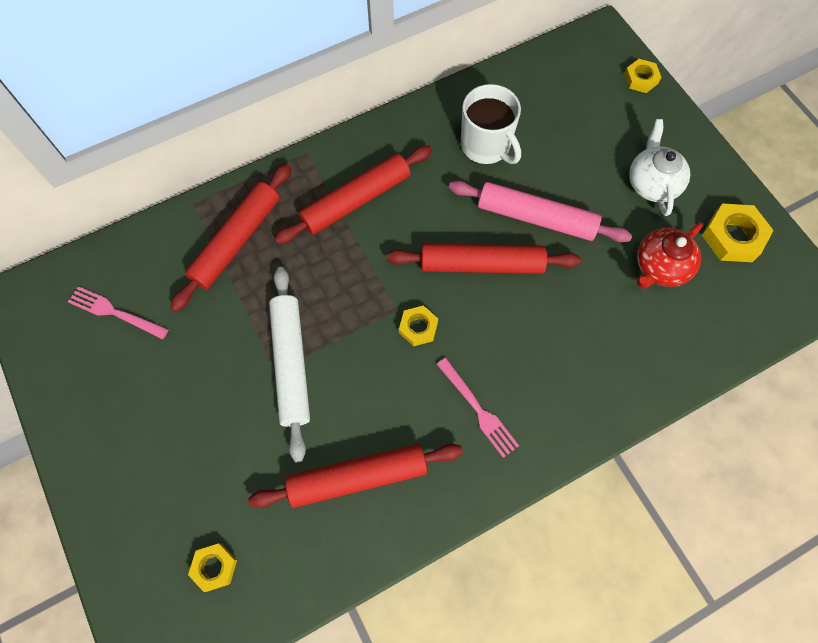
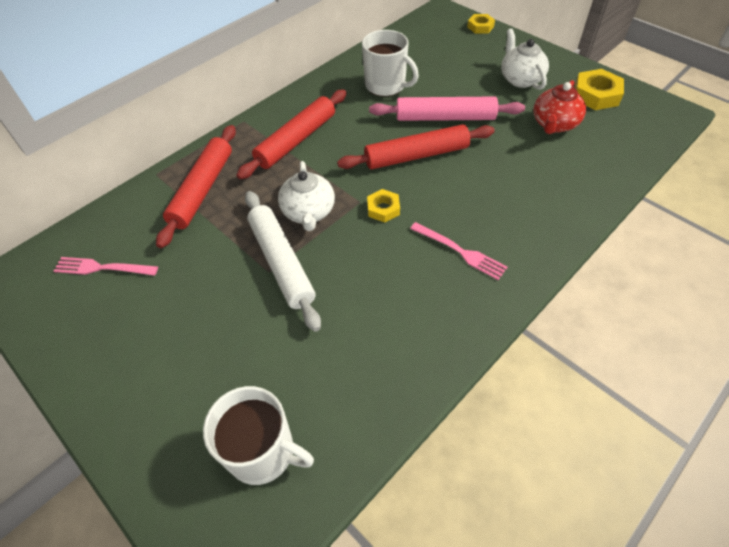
camera: 15 degrees left, 15 degrees down
(214, 567) = (263, 451): yellow nut -> white mug
(338, 307) = (308, 212): none -> white teapot
(357, 477) = (376, 332): red rolling pin -> none

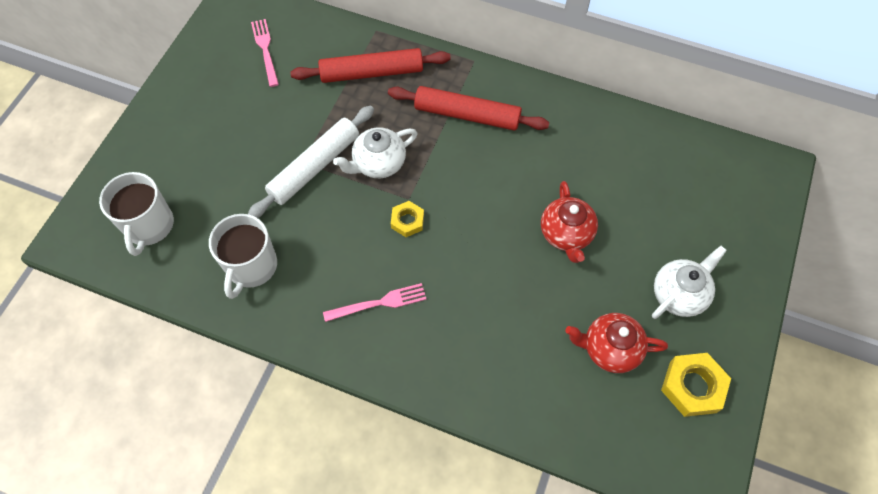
camera: 65 degrees right, 10 degrees up
(386, 85) = (592, 160): white mug -> white mug (251, 267)
(416, 155) = (493, 225): red rolling pin -> none
(445, 118) = (566, 234): pink rolling pin -> red teapot
(461, 252) = (380, 303): pink fork -> pink fork turned 120 degrees counterclockwise
(480, 27) = (767, 222): yellow nut -> none

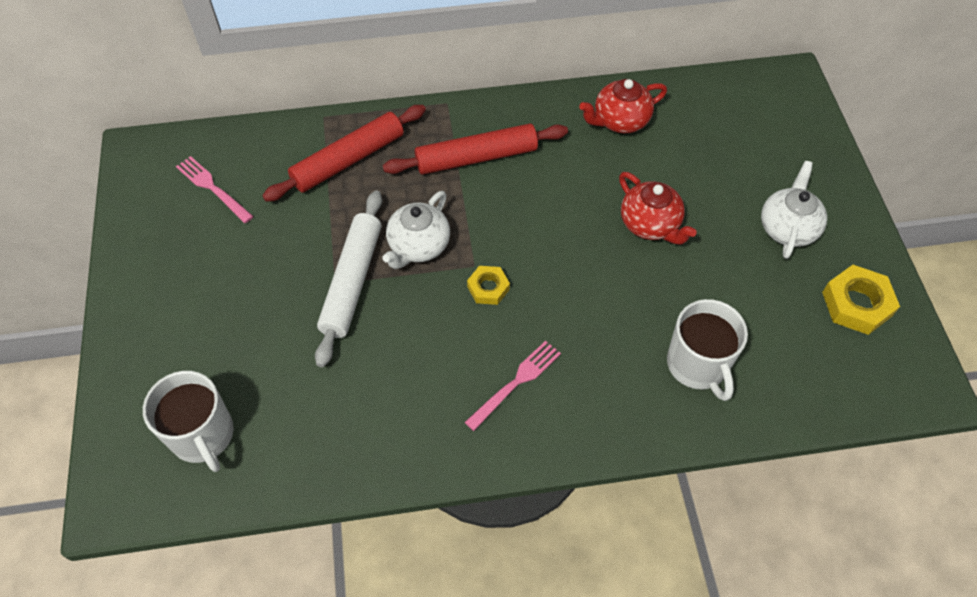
camera: 30 degrees left, 5 degrees down
(251, 267) = (353, 417): white mug -> white mug (697, 365)
(610, 349) = (763, 309): red teapot -> red teapot (620, 121)

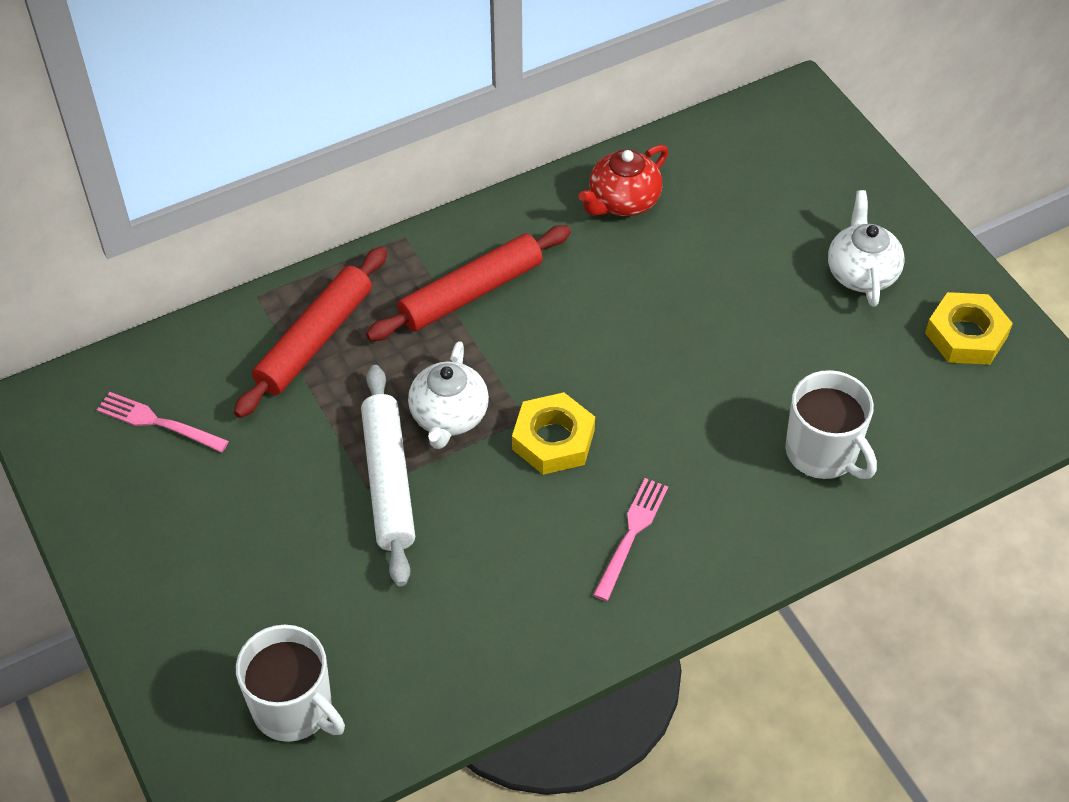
camera: 20 degrees left, 5 degrees down
(488, 288) = (553, 440): yellow nut -> yellow nut, size x1.63
(650, 224) = (707, 312): red teapot -> none

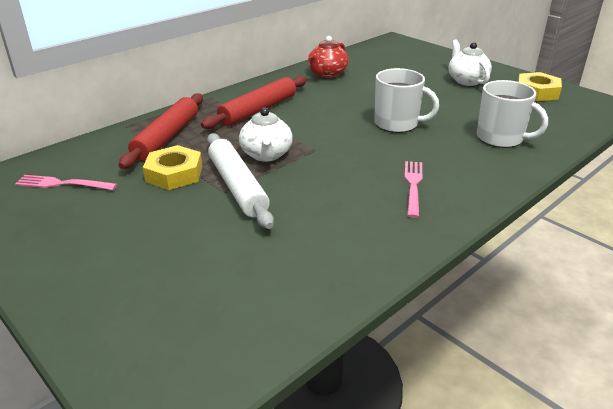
camera: 15 degrees left, 20 degrees down
(294, 708) = (205, 320): white mug -> white mug (397, 124)
(553, 440) = (338, 155): yellow nut -> yellow nut (174, 174)

